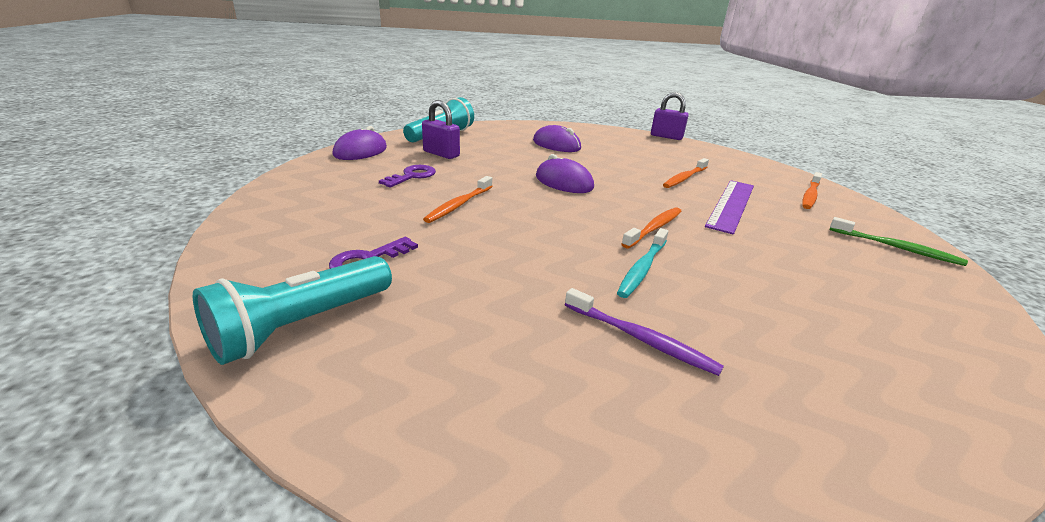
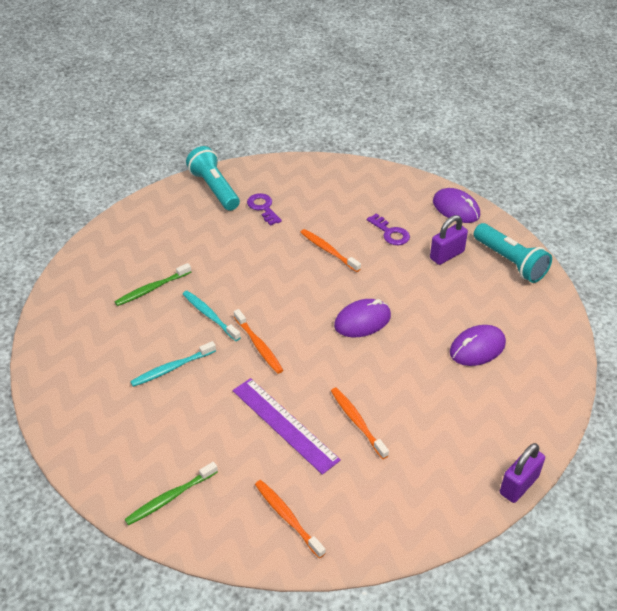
camera: 110 degrees right, 15 degrees up
(640, 338) = (152, 289): purple toothbrush -> green toothbrush
(759, 280) = (172, 368): none -> turquoise toothbrush

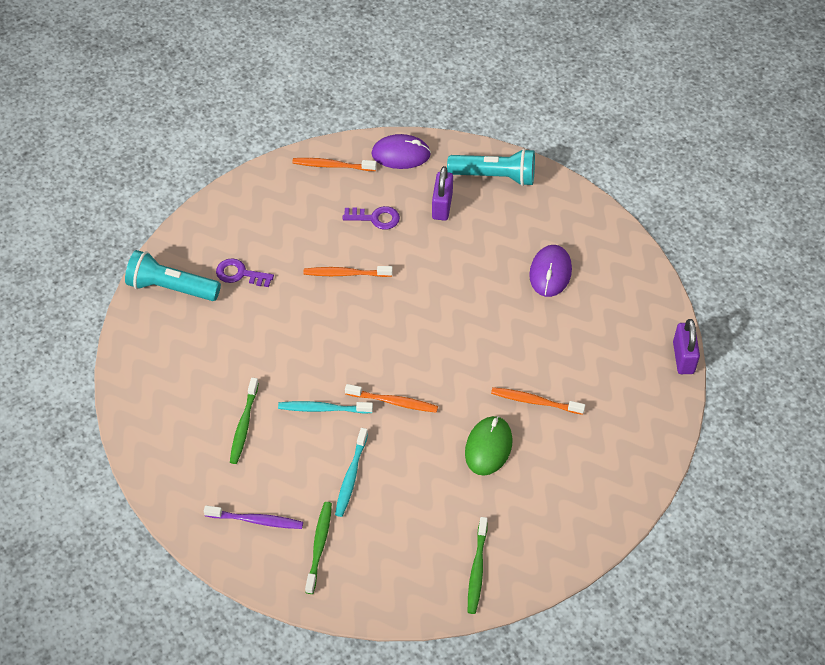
camera: 45 degrees left, 10 degrees up
(84, 347) = (256, 520): none -> purple toothbrush
(96, 393) = (319, 546): none -> green toothbrush
(284, 424) = (488, 447): purple ruler -> green mouse
(287, 517) = (570, 510): orange toothbrush -> orange toothbrush (332, 166)
(362, 321) = (445, 316): purple mouse -> none

